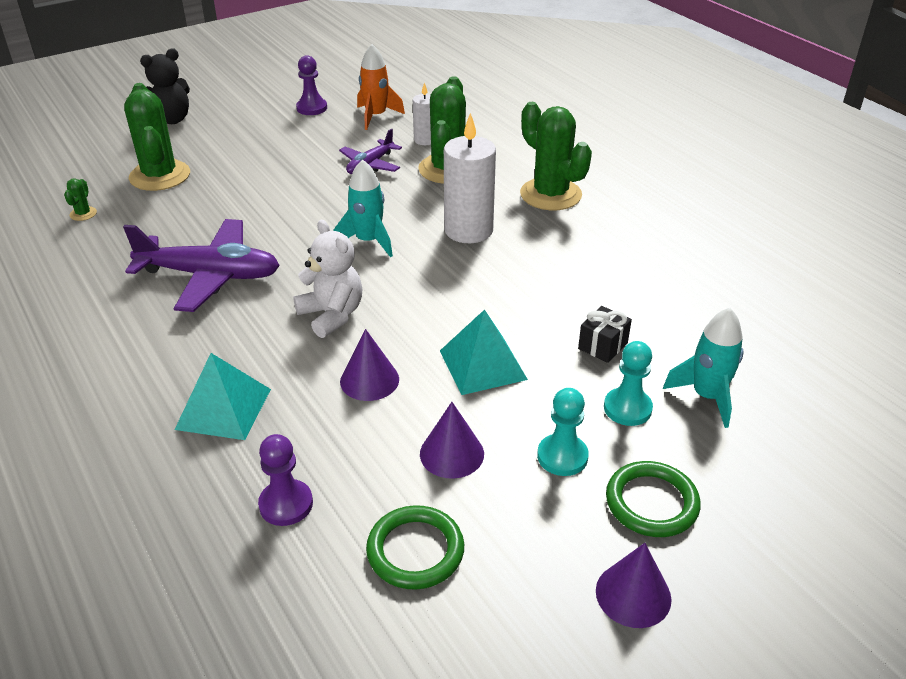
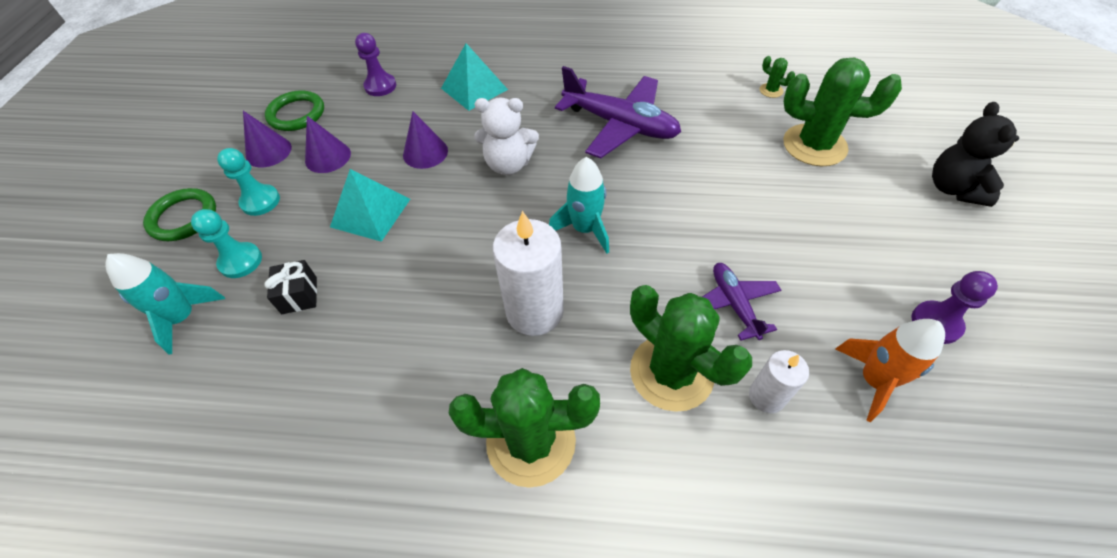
camera: 130 degrees right, 15 degrees up
(210, 275) = (620, 125): purple plane -> purple plane turned 105 degrees counterclockwise
(633, 594) = (167, 171): purple cone -> purple cone (268, 151)

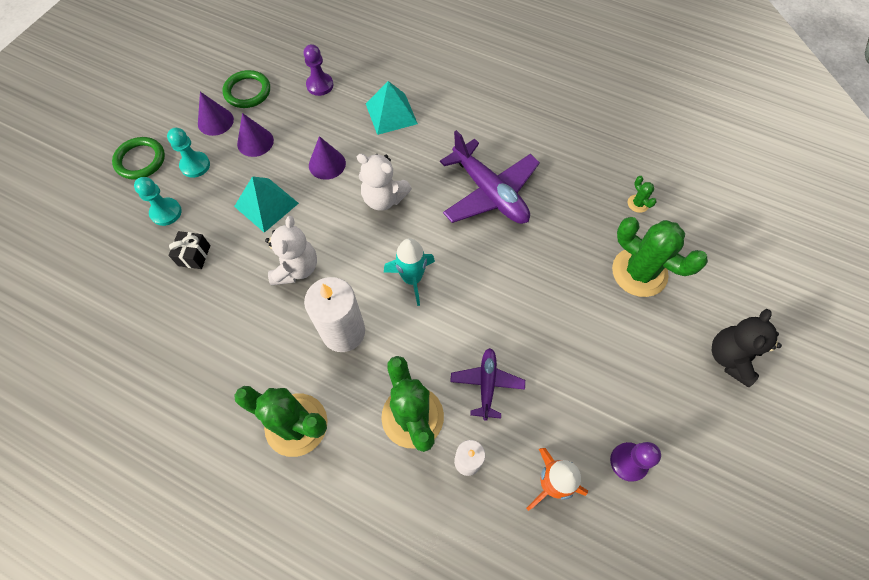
camera: 20 degrees right, 10 degrees up
(184, 317) = (117, 243): turquoise rocket -> none
(440, 265) = (296, 268): none -> white teddy bear

